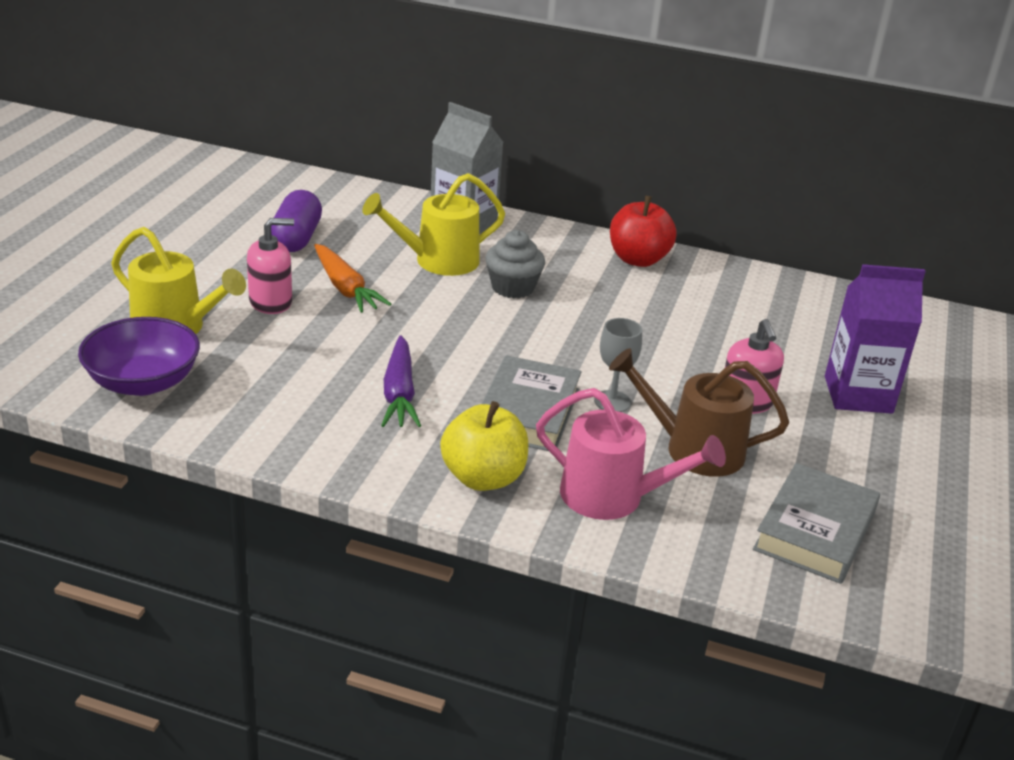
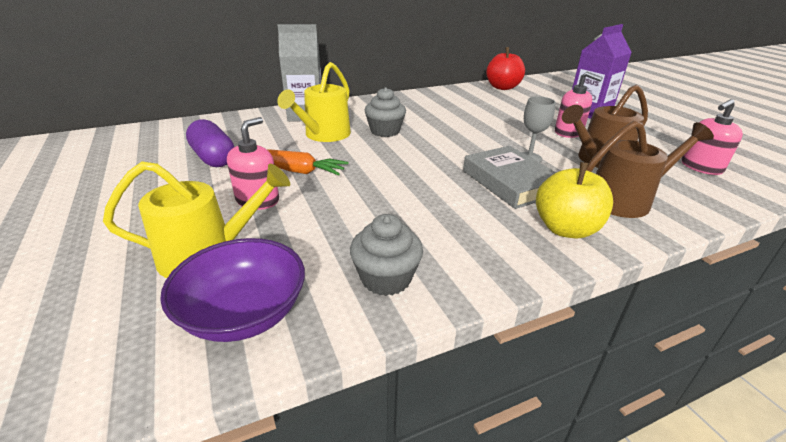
camera: 40 degrees left, 0 degrees up
(263, 418) = (386, 278): none -> grey cupcake
(399, 393) = (435, 210): purple carrot -> none
(612, 497) = (625, 200): pink watering can -> brown watering can
(638, 259) = (414, 99): red apple -> red apple (502, 87)
(815, 531) = (701, 167): grey book -> pink soap dispenser

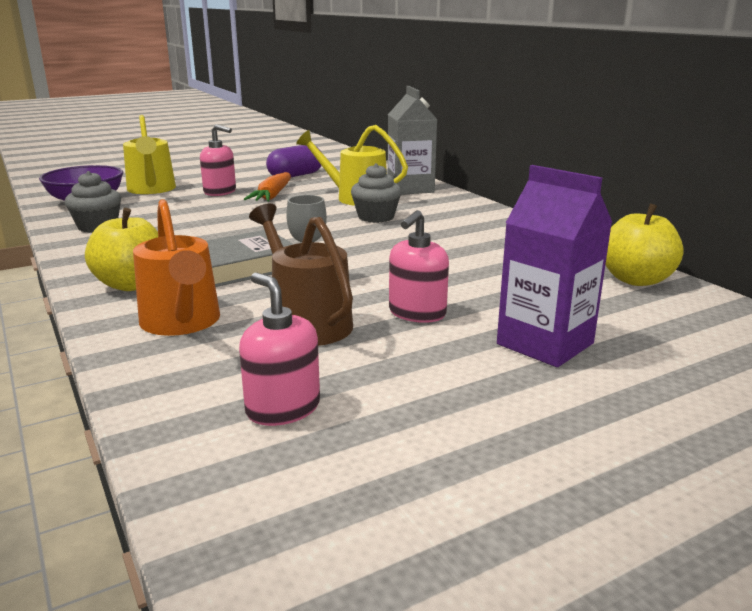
camera: 85 degrees right, 10 degrees down
(502, 87) = (636, 279): red apple -> yellow apple
(625, 200) = (182, 322): brown watering can -> orange watering can

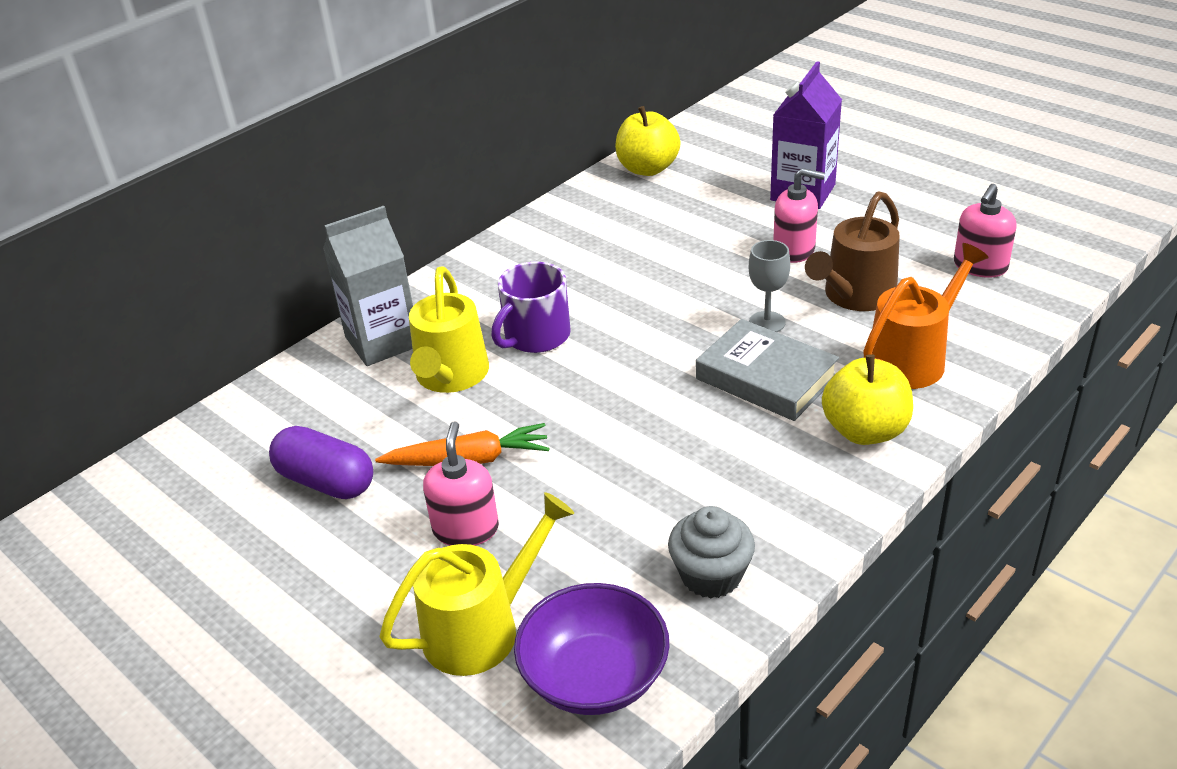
camera: 105 degrees left, 15 degrees up
(376, 217) = (535, 336): grey cupcake -> purple mug

